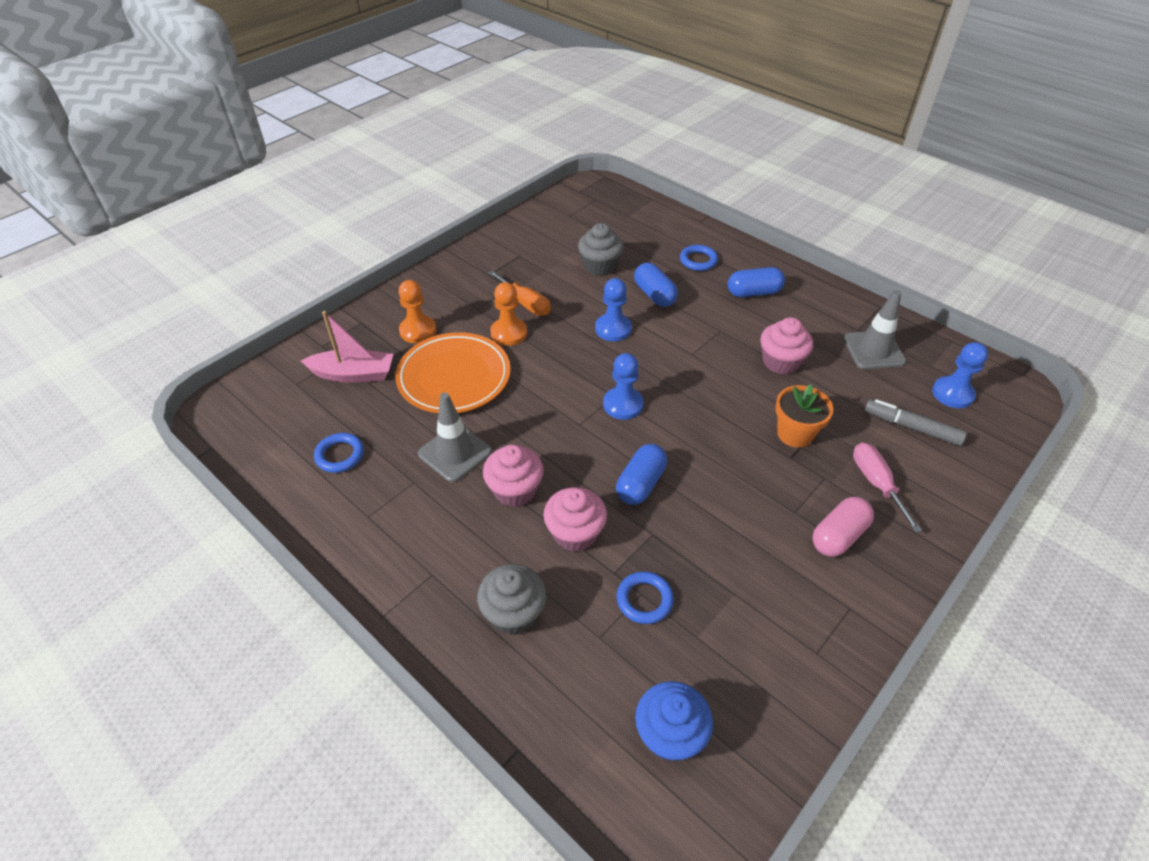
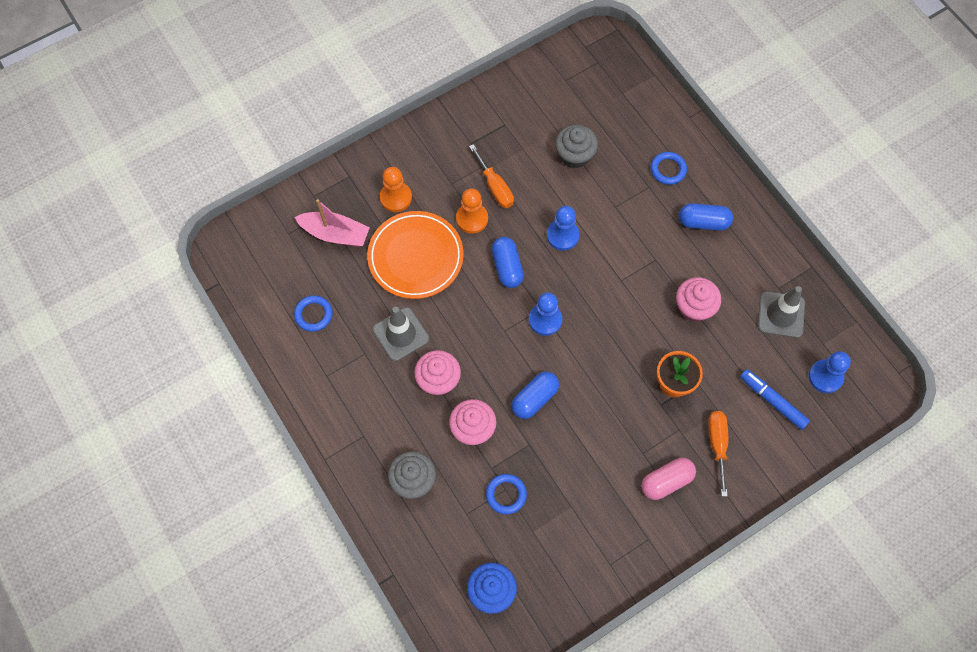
camera: 15 degrees right, 20 degrees up
(654, 295) = (612, 204): blue capsule -> blue capsule (507, 267)
(876, 483) = (717, 445): pink screwdriver -> orange screwdriver
(912, 427) = (773, 401): grey marker -> blue marker

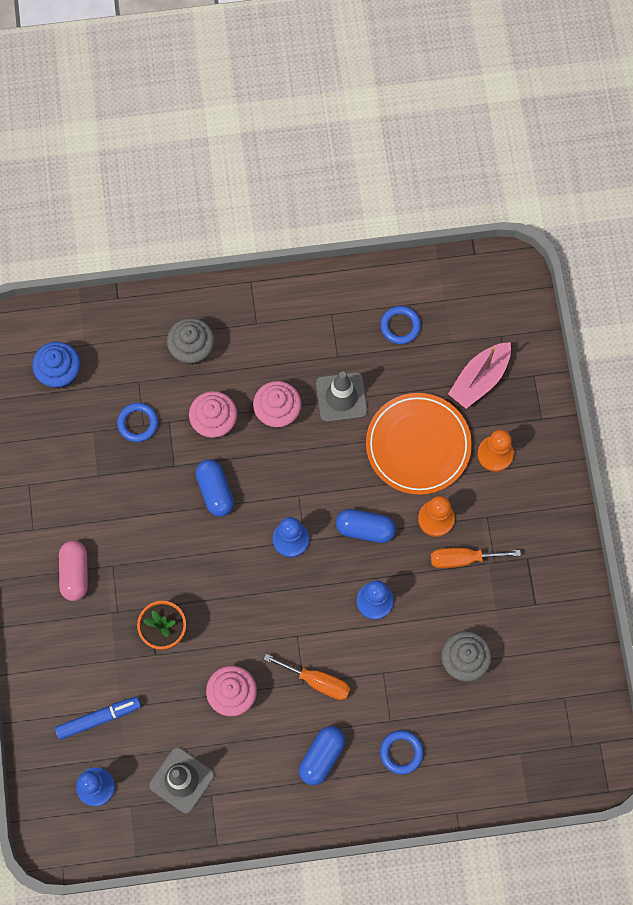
camera: 115 degrees right, 5 degrees up
(717, 445) = (84, 640): orange screwdriver -> orange screwdriver (317, 681)

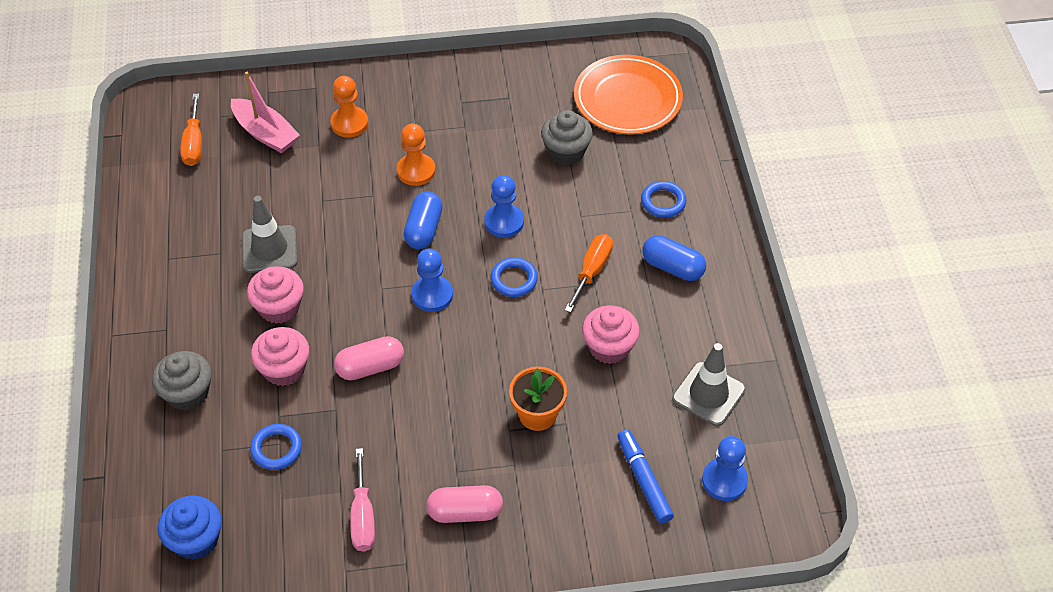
camera: 90 degrees left, 20 degrees down
(74, 494) = (363, 516): none -> pink screwdriver
(215, 491) = (370, 367): blue capsule -> pink capsule
(400, 326) = (193, 197): blue ring -> blue ring (514, 279)
(418, 445) = (333, 184): orange plate -> orange plate (627, 99)
(463, 559) = (460, 150): orange screwdriver -> orange screwdriver (194, 143)

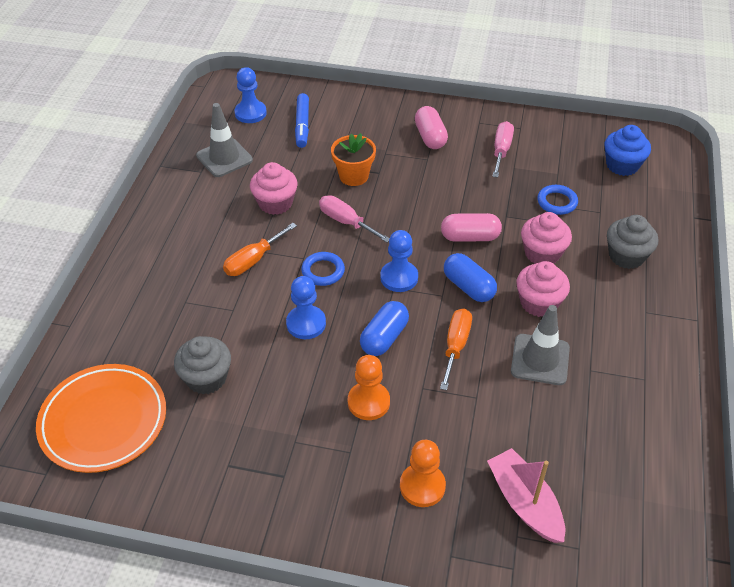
camera: 160 degrees left, 5 degrees down
(194, 143) = (613, 515): orange screwdriver -> orange screwdriver (455, 346)
(465, 512) = (430, 137): pink capsule -> pink capsule turned 60 degrees clockwise
(517, 346) = (346, 222): none -> pink screwdriver
(663, 202) = (151, 301): blue ring -> none
(672, 267) = (185, 245): blue capsule -> blue capsule (468, 287)

